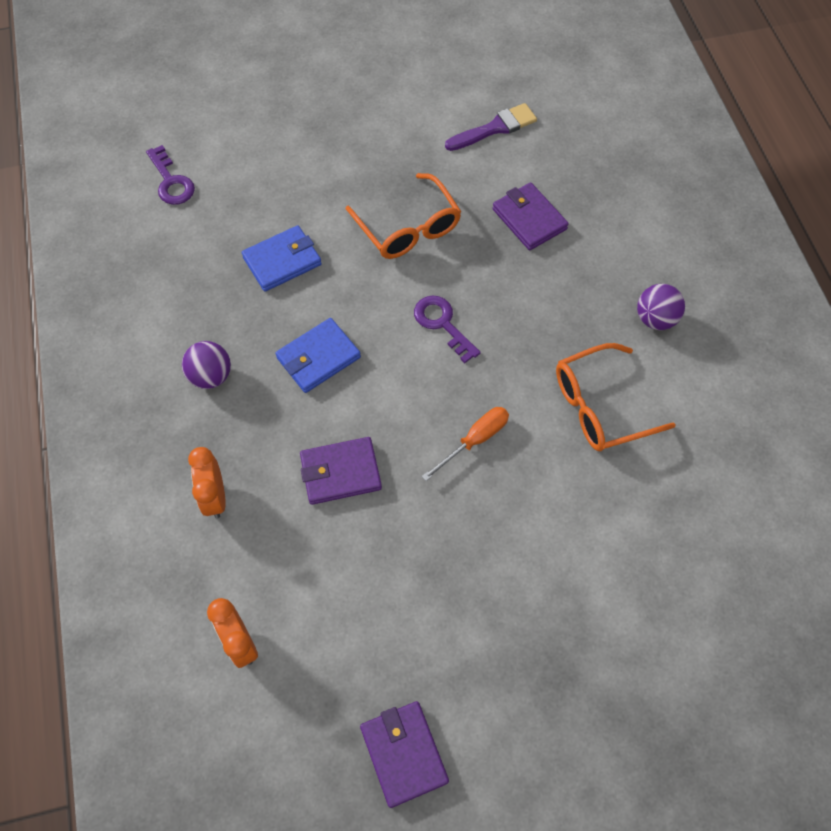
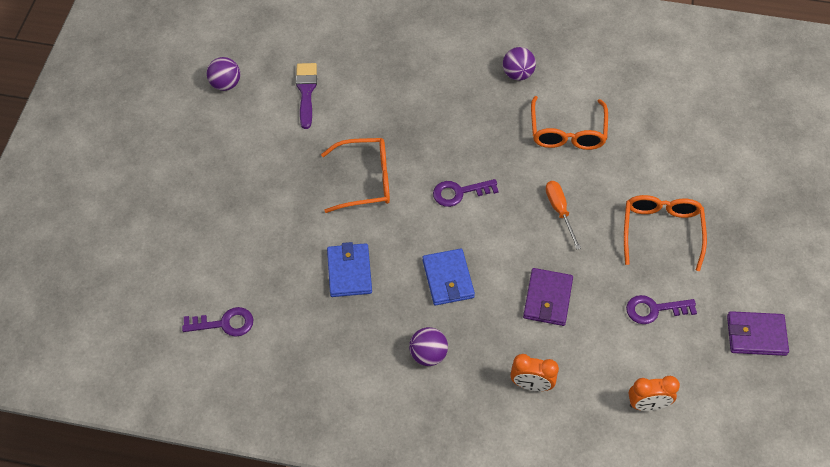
camera: 65 degrees left, 5 degrees down
(383, 604) = (654, 309): none -> purple key
(461, 59) = (226, 84): none -> purple ball
(509, 573) = (661, 231): none -> orange glasses
(529, 219) = (399, 106): purple wallet -> none

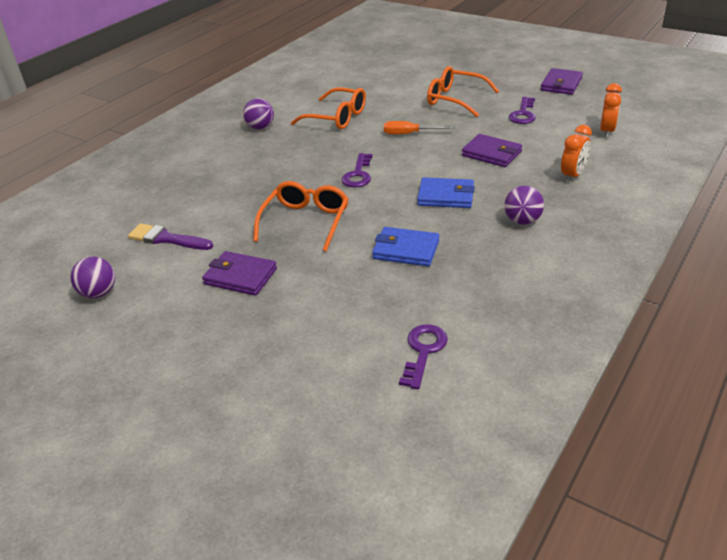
camera: 65 degrees left, 20 degrees down
(274, 166) = (240, 276): none -> purple wallet

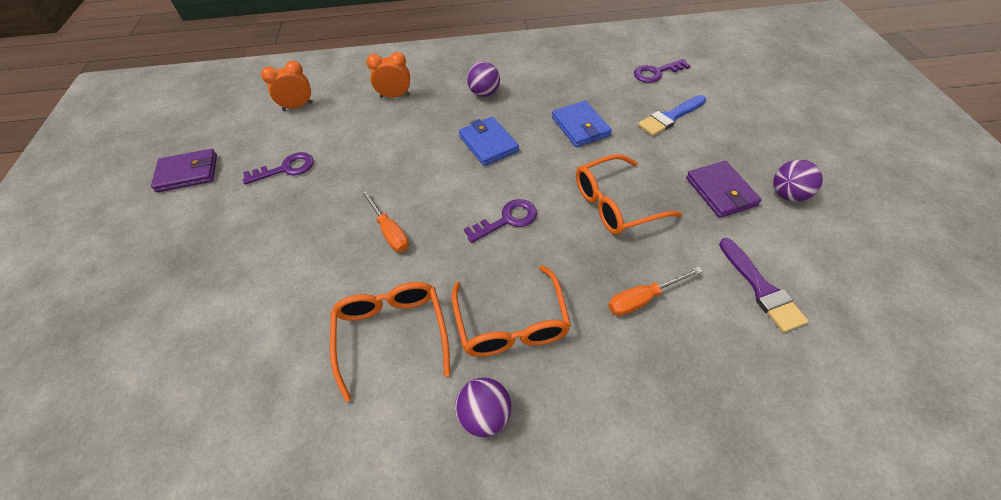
camera: 130 degrees left, 15 degrees up
(99, 293) = (866, 268): purple ball -> purple ball (787, 195)
(233, 194) = (643, 299): none -> orange screwdriver
(347, 310) = (670, 117): none -> blue brush
(455, 99) = (270, 241): orange glasses -> orange glasses (511, 324)
(491, 153) = (390, 152): purple wallet -> none

